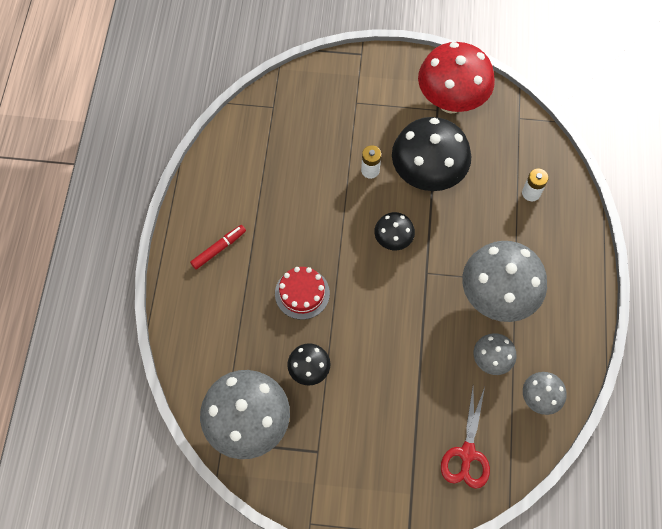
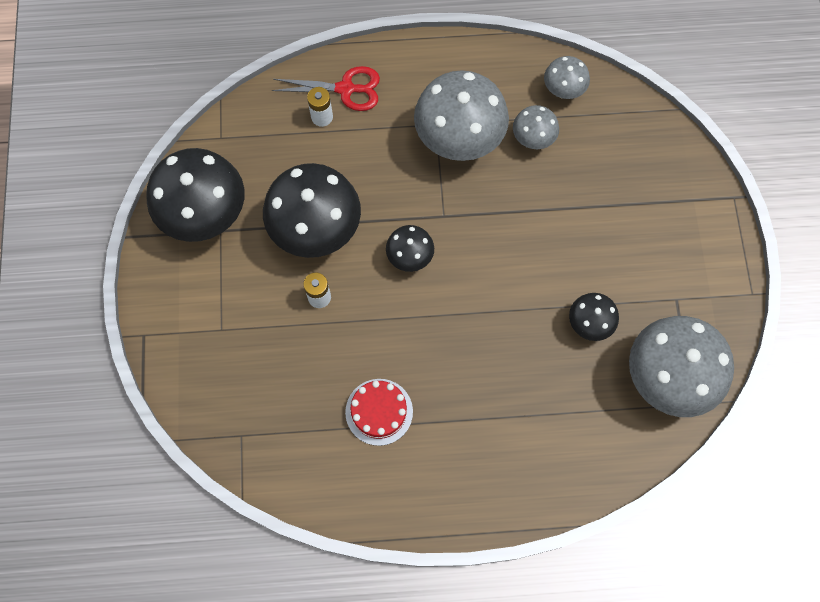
camera: 100 degrees left, 5 degrees up
(219, 249) = (460, 461): red marker -> none
(302, 293) = (498, 349): red cake -> red cake (379, 412)
(451, 101) = (206, 216): red mushroom -> black mushroom
(467, 453) = (638, 152): red scissors -> red scissors (346, 89)

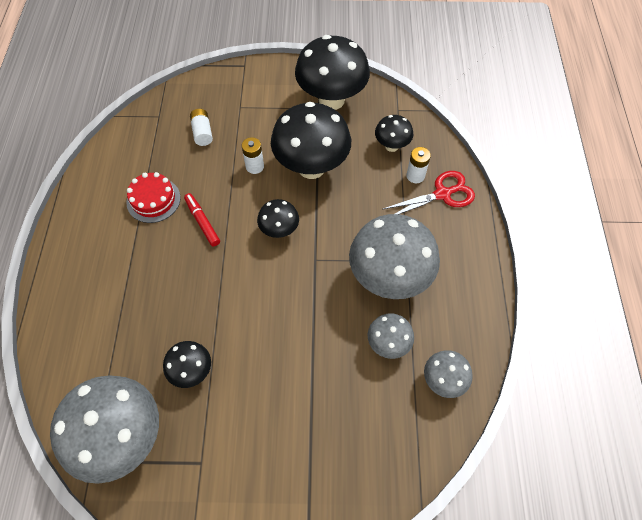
camera: 95 degrees right, 10 degrees down
(267, 371) = (202, 132): none -> white battery
(279, 143) = (391, 146): none -> black mushroom
(346, 89) = (442, 194): red scissors -> red scissors turned 120 degrees counterclockwise
(406, 346) = (202, 222): none -> red marker

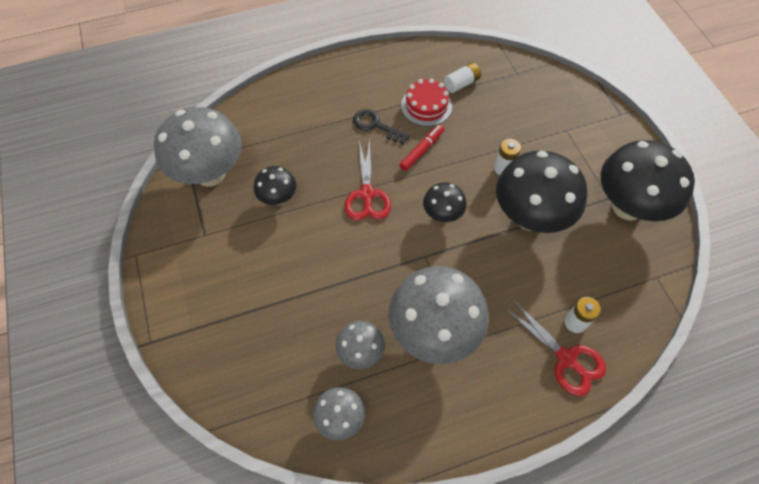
camera: 70 degrees right, 0 degrees up
(151, 251) = (375, 125): none -> black key
(202, 132) = (518, 112): white battery -> white battery (461, 83)
(228, 286) = (367, 194): none -> red scissors
(391, 146) = (601, 286): black mushroom -> none

